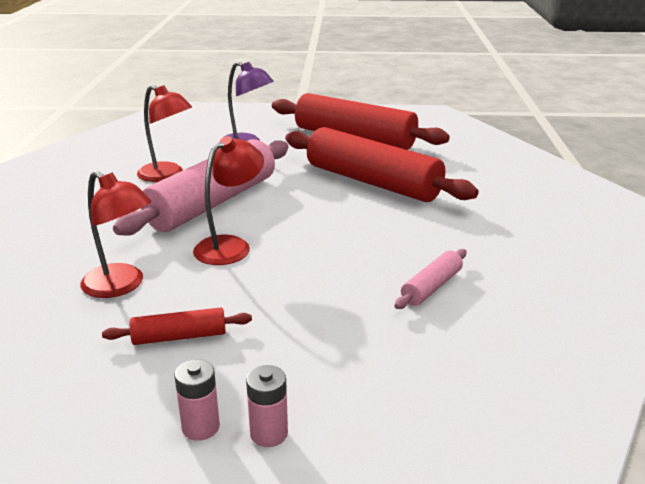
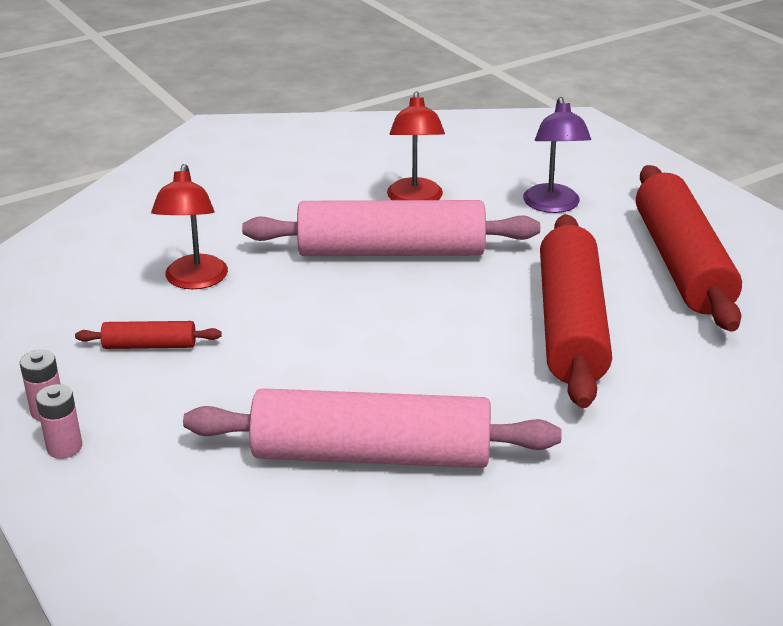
camera: 55 degrees right, 5 degrees up
(179, 337) = (150, 345): red rolling pin -> red rolling pin turned 45 degrees counterclockwise
(230, 246) = (319, 301): red lamp -> none
(431, 287) = (371, 454): pink rolling pin -> pink rolling pin, size x2.28

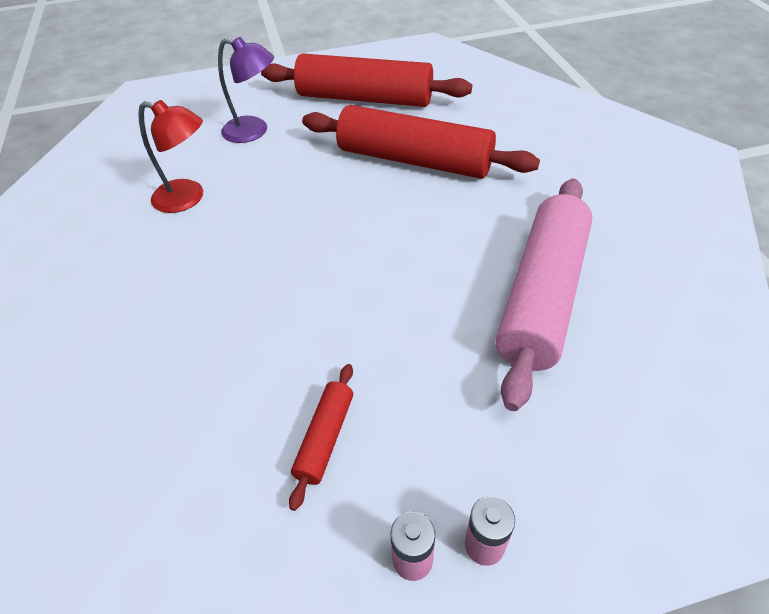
camera: 70 degrees left, 15 degrees up
(194, 281) = (222, 381): red lamp -> none
(391, 252) = (261, 229): pink rolling pin -> none

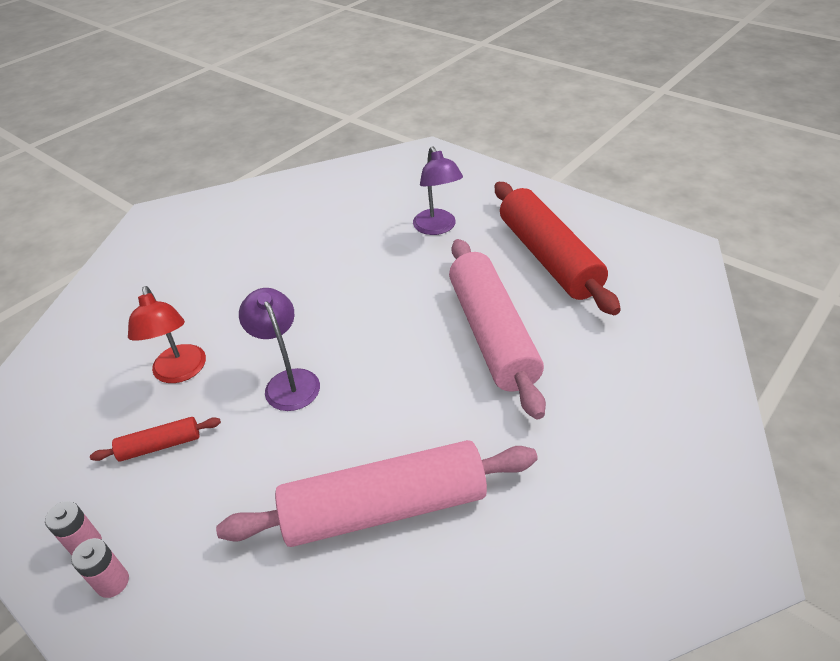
camera: 55 degrees right, 5 degrees down
(188, 198) = (333, 246): red lamp -> red lamp (180, 372)
(338, 300) = (288, 381): none -> purple lamp
(414, 160) = (491, 334): red rolling pin -> pink rolling pin

